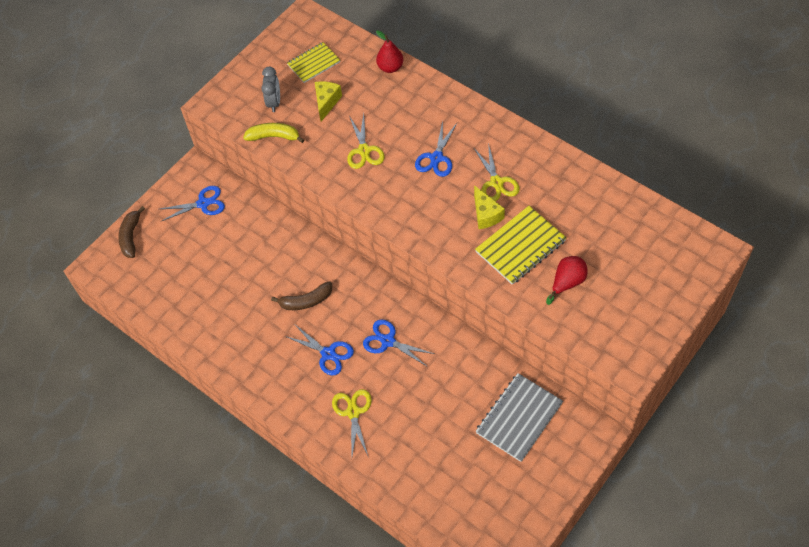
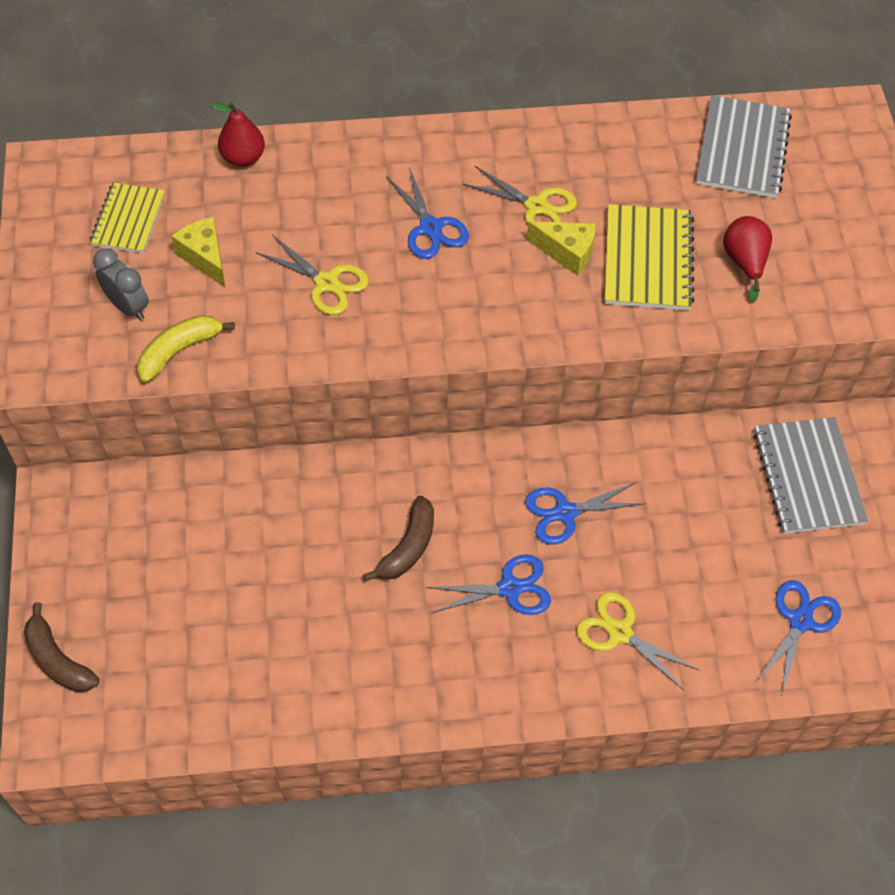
camera: 50 degrees left, 0 degrees up
(203, 203) = (120, 533): blue scissors -> blue scissors (800, 621)
(633, 227) = (742, 149): none -> grey notebook

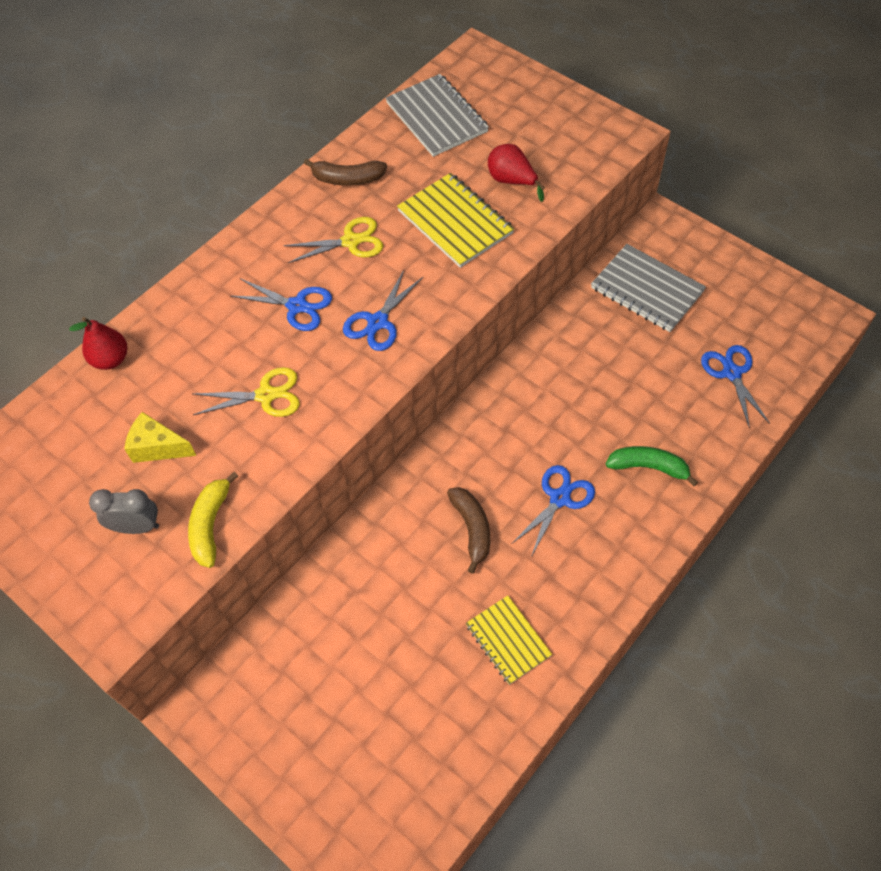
camera: 40 degrees left, 0 degrees up
(58, 660) = (322, 823): brown banana -> brown banana (347, 179)
(128, 220) = (68, 467): yellow notebook -> yellow notebook (508, 640)
(565, 513) = (541, 425): blue scissors -> blue scissors (378, 322)
(567, 252) = (401, 255): yellow cheese -> none
(619, 632) = (648, 467): yellow scissors -> green banana

